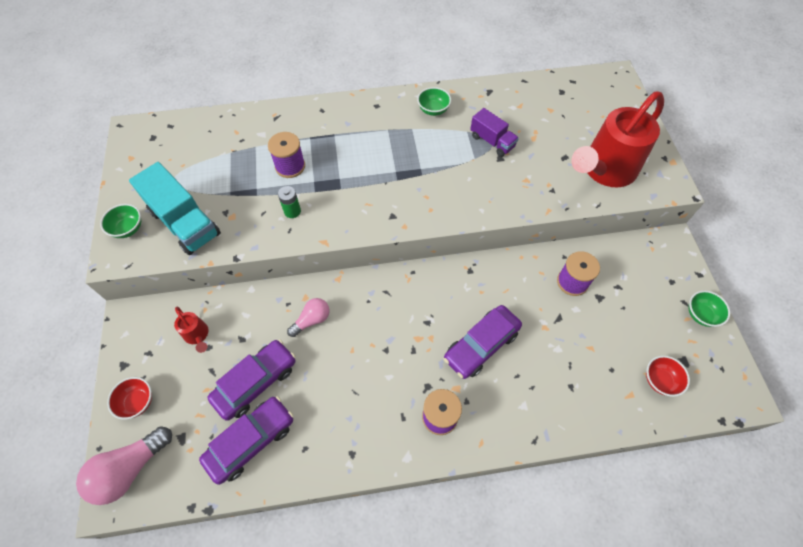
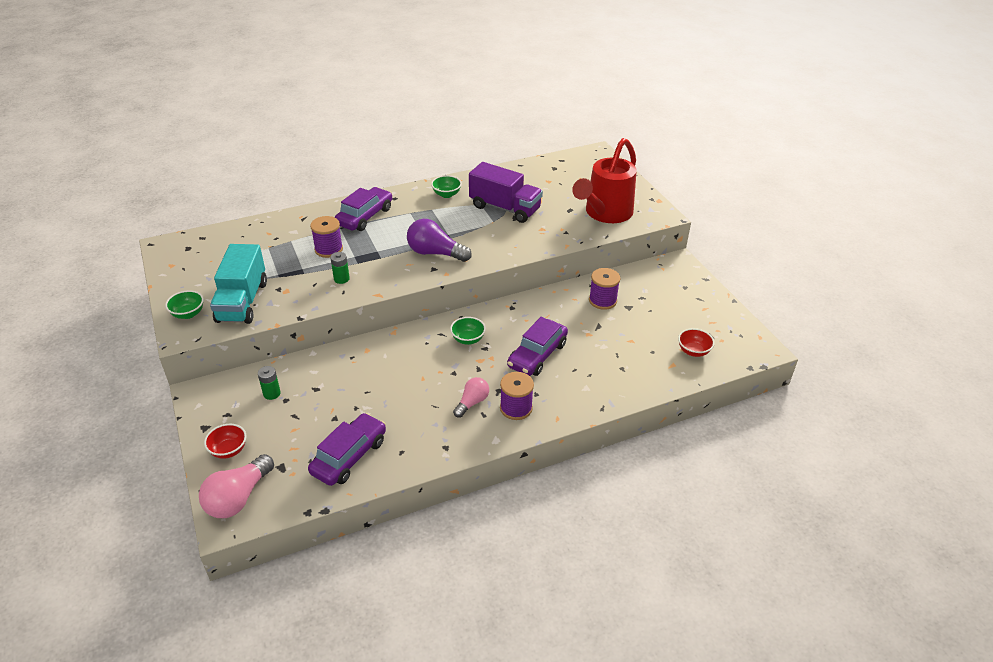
camera: 15 degrees left, 20 degrees down
(185, 223) = (242, 301): turquoise truck -> turquoise truck turned 60 degrees clockwise
(197, 335) = (272, 393): red watering can -> green battery
(256, 382) = (340, 416): purple car -> purple car (365, 216)
(312, 320) = (378, 364): pink light bulb -> pink light bulb (472, 402)
(400, 193) = (435, 253): none -> purple light bulb
(492, 141) = (505, 208): purple truck -> purple truck, size x1.69
(701, 314) = (714, 304): green bowl -> green bowl (468, 339)

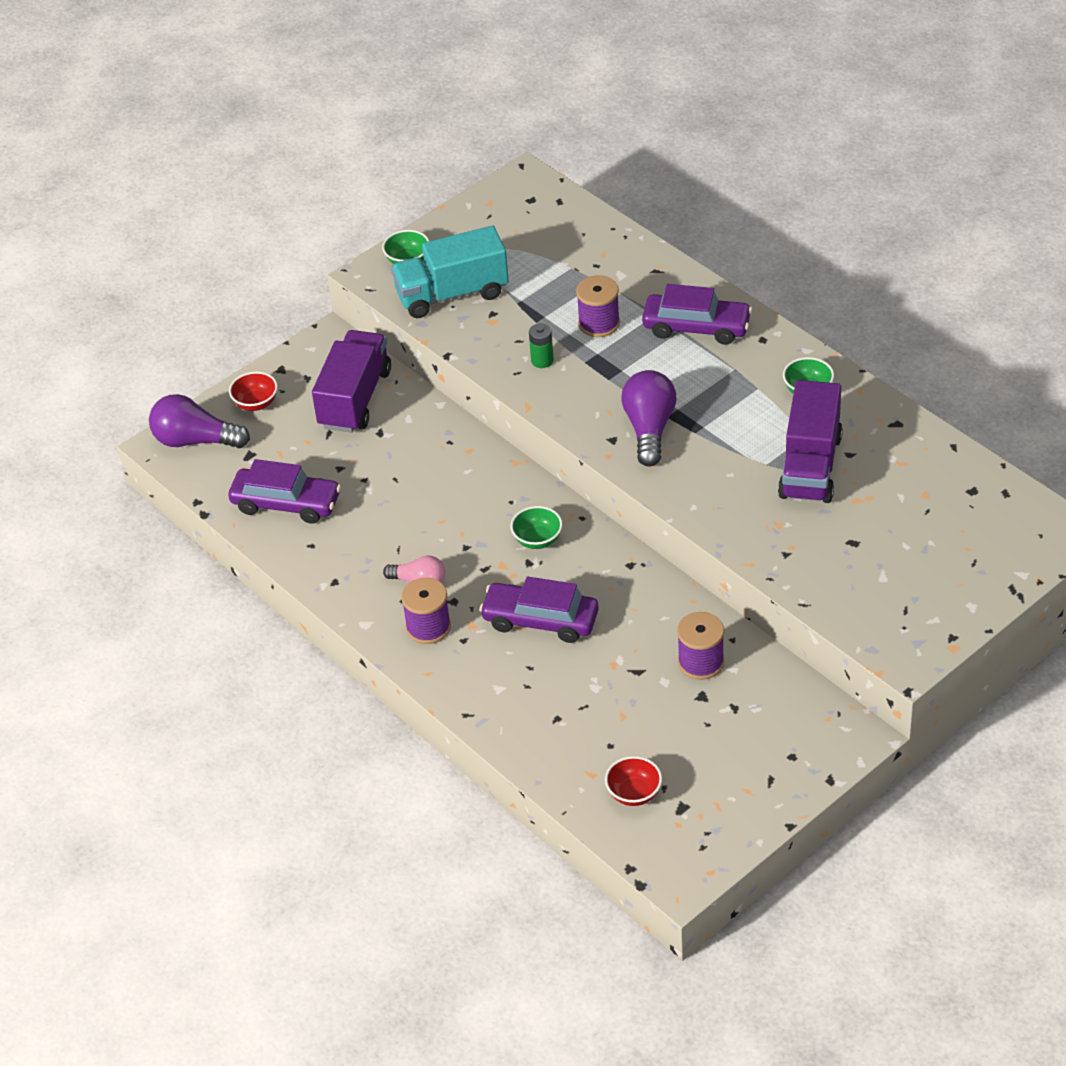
camera: 75 degrees right, 5 degrees up
(238, 498) = (195, 440): pink light bulb -> purple light bulb
(272, 393) = (355, 399): green battery -> purple truck
(605, 213) = (869, 588): red watering can -> none

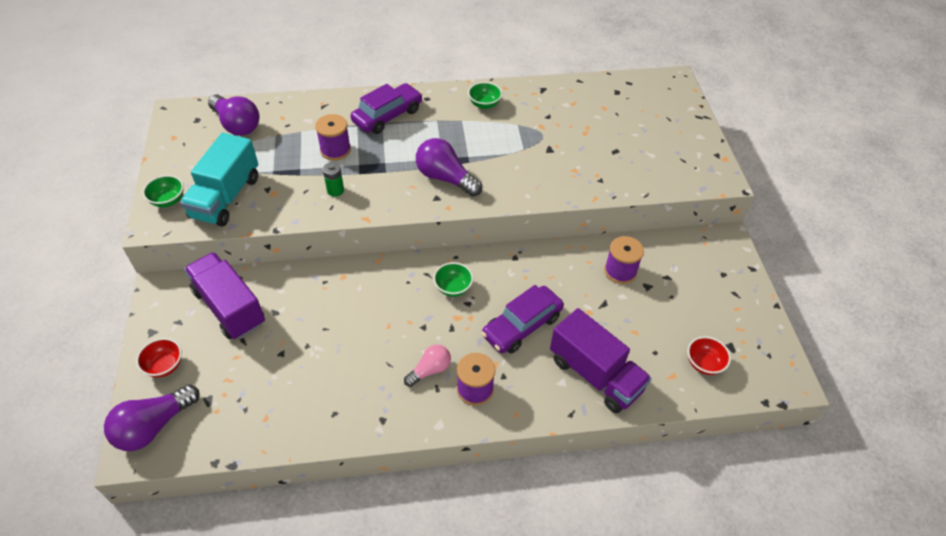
camera: 60 degrees left, 5 degrees up
(286, 504) = (279, 405): purple car -> none
(555, 231) = (237, 125): none -> purple light bulb
(810, 466) = (542, 134): purple truck -> purple truck (595, 374)

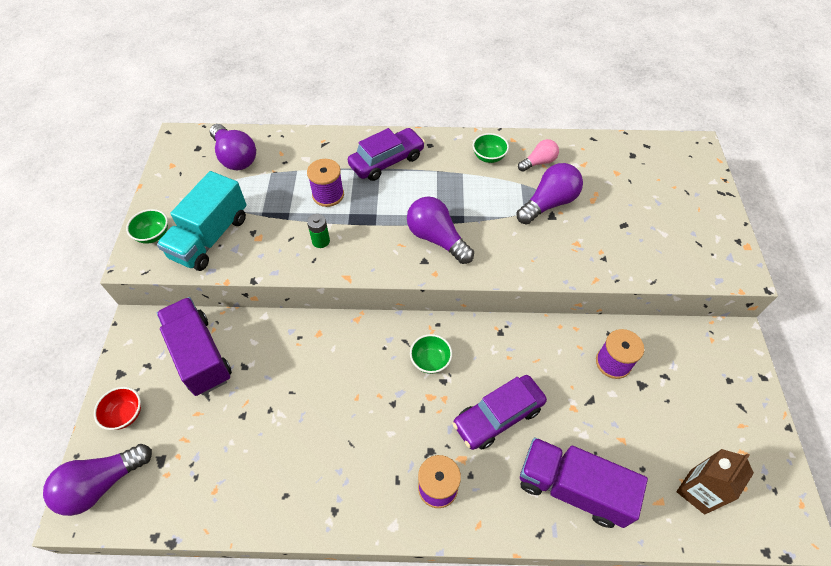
camera: 10 degrees right, 5 degrees up
(430, 370) = (392, 457): pink light bulb -> pink light bulb (538, 162)
(545, 139) = (548, 203): none -> purple light bulb
(595, 374) = (572, 488): purple truck -> purple truck turned 150 degrees clockwise
(704, 363) = (697, 491): red bowl -> brown carton

